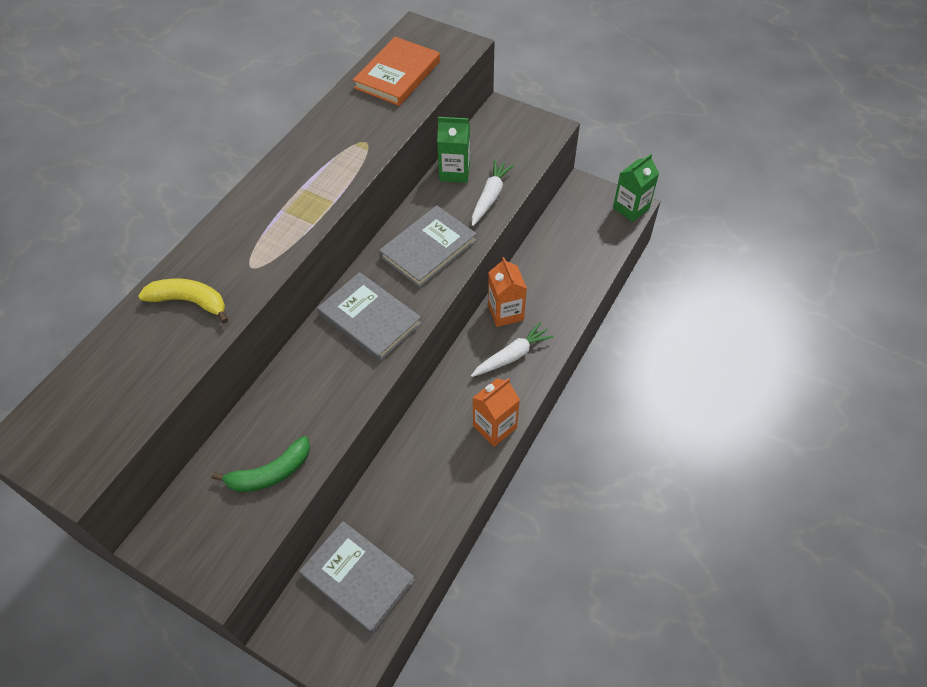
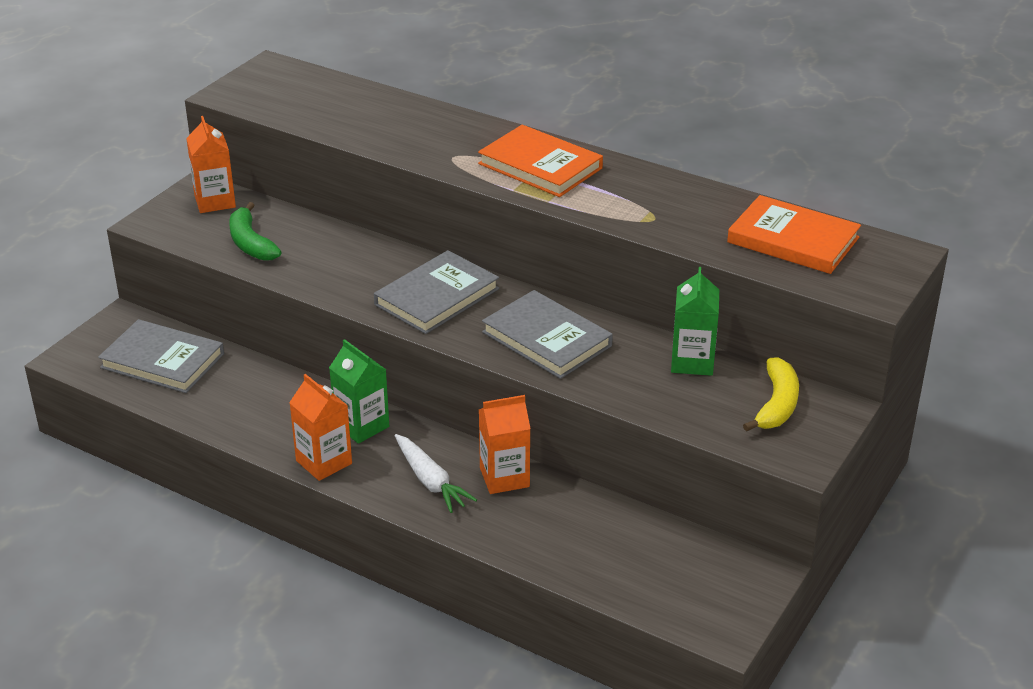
camera: 90 degrees right, 20 degrees down
(185, 519) = (215, 201): none -> orange carton
(190, 302) = (410, 127): yellow banana -> yellow banana (776, 405)
(276, 207) = (540, 166): none -> orange book
(357, 578) = (162, 361): grey book -> grey book turned 75 degrees clockwise
(490, 197) = (643, 393): white carrot -> none
(631, 208) = (720, 631): green carton -> green carton (361, 426)

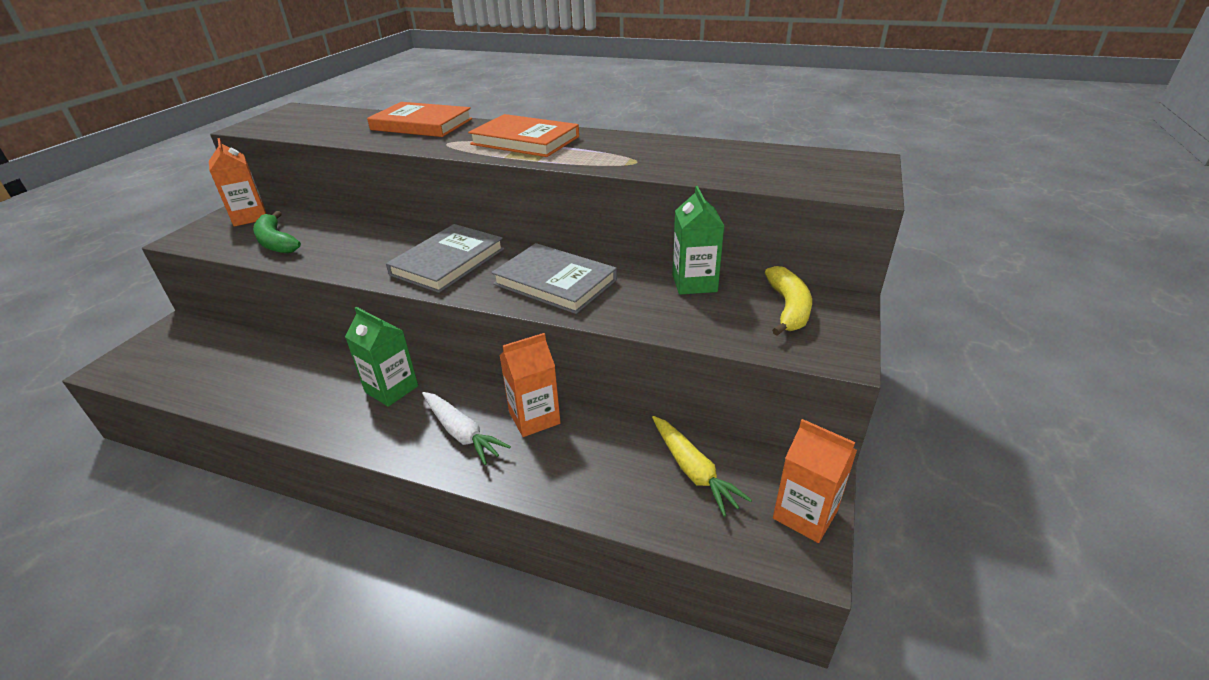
camera: 10 degrees left, 0 degrees up
(162, 361) = (203, 357): grey book -> none
(324, 462) = (353, 430): orange carton -> orange carton (805, 514)
(648, 549) = (693, 470): none -> yellow carrot
(793, 240) = (766, 162): orange book -> orange book (421, 124)

